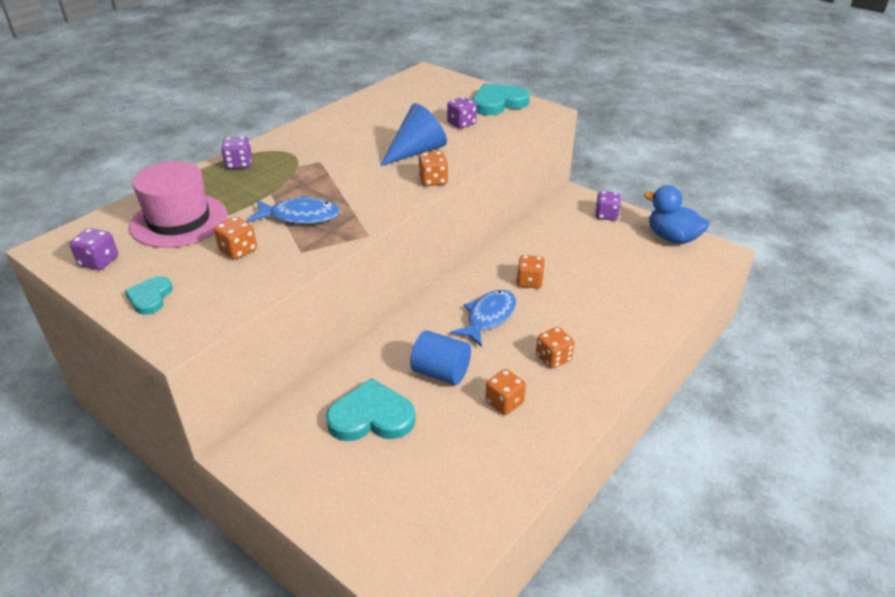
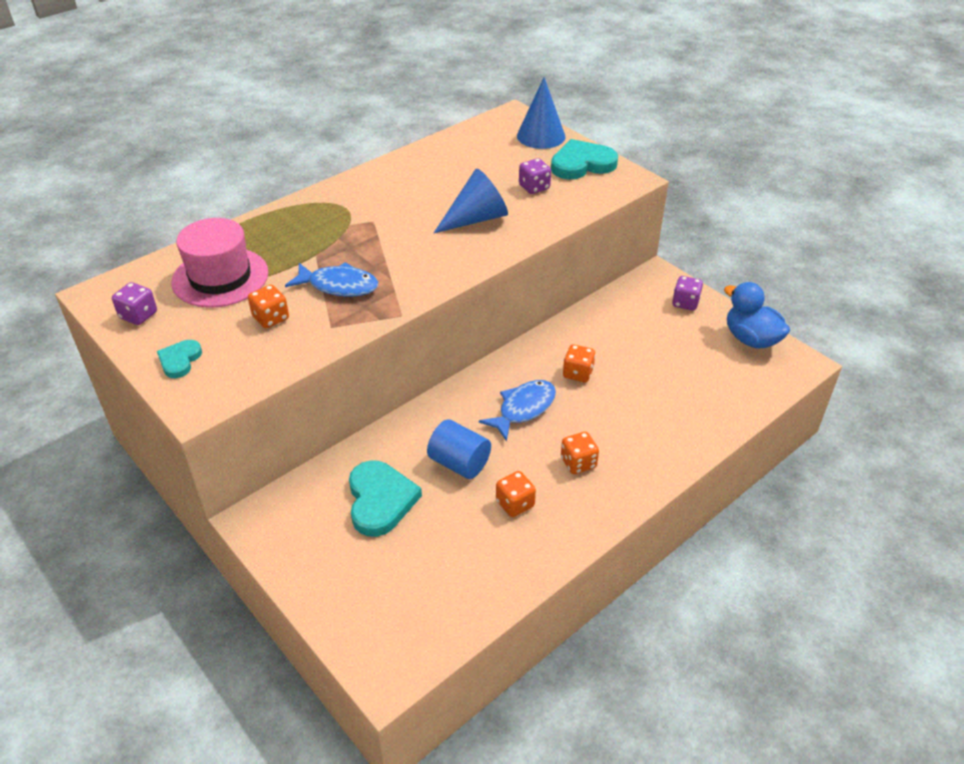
camera: 10 degrees right, 5 degrees up
(239, 164) = (290, 216): purple dice -> none
(371, 417) = (380, 500): turquoise heart -> turquoise heart turned 75 degrees clockwise
(433, 180) = (484, 257): orange dice -> none
(455, 85) = (541, 136): none -> blue cone

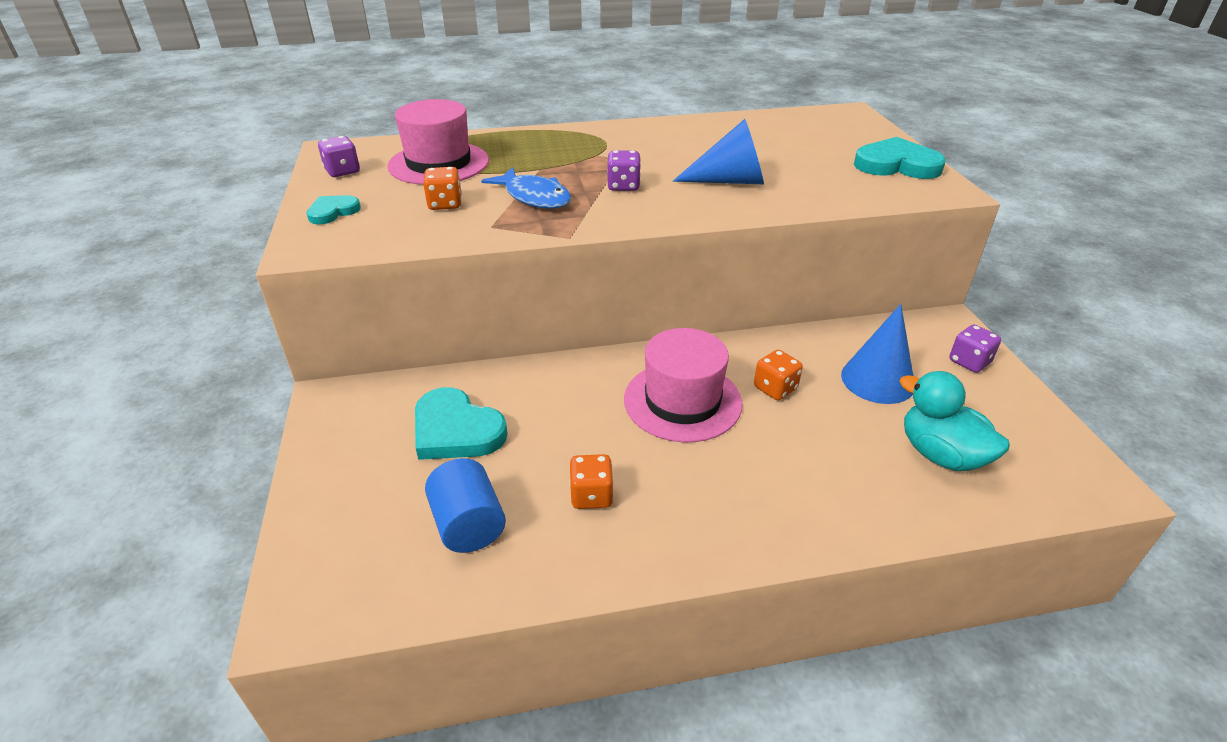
camera: 30 degrees right, 5 degrees down
(380, 500) = (456, 430): turquoise heart -> turquoise heart turned 105 degrees clockwise
(459, 463) = (567, 427): blue cylinder -> blue cylinder (468, 525)
(523, 409) = (682, 401): blue fish -> pink hat
(534, 187) = (821, 171): purple dice -> purple dice (623, 186)
(541, 136) = (867, 133): blue cone -> blue cone (877, 380)
(578, 463) = (702, 483): orange dice -> none
(705, 380) = (940, 454): none -> turquoise duck
(751, 339) = (1041, 431): blue duck -> none

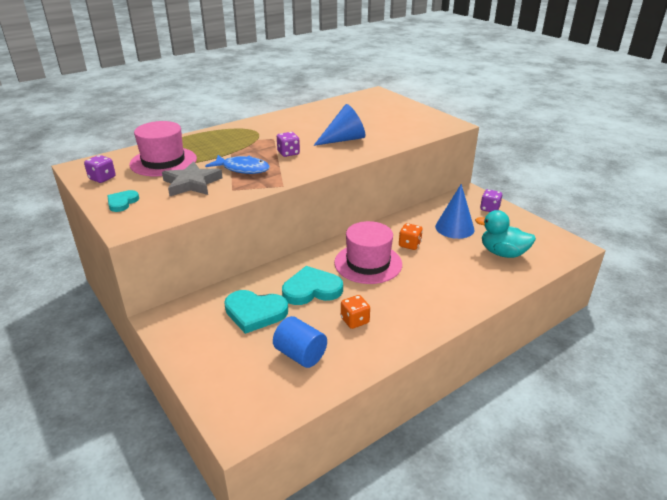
camera: 25 degrees left, 5 degrees down
(445, 204) = (191, 183): orange dice -> grey star
(896, 165) = (420, 116): turquoise heart -> turquoise heart (312, 289)

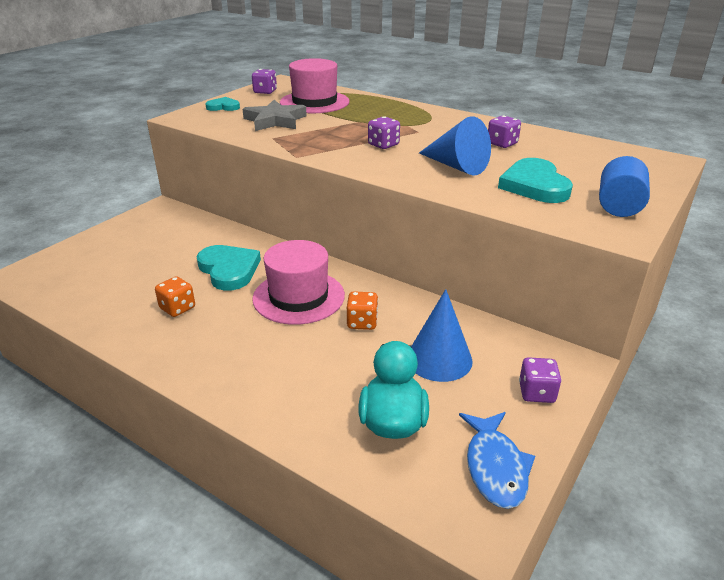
camera: 70 degrees right, 0 degrees up
(242, 169) = (323, 133): blue fish -> blue fish (495, 467)
(255, 313) = (179, 247): turquoise heart -> turquoise heart (534, 185)
(300, 355) = (115, 286): blue cylinder -> blue cylinder (619, 206)
(319, 121) = (502, 144): none -> purple dice

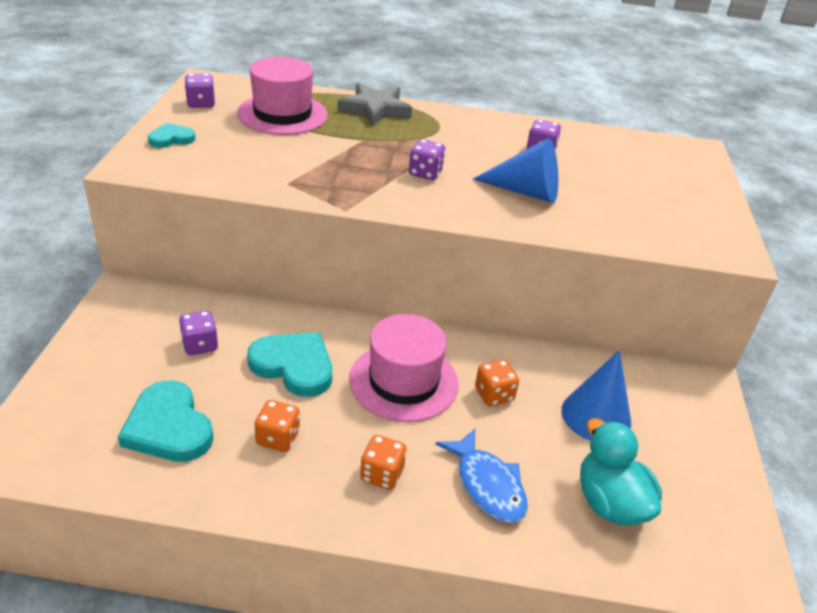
camera: 30 degrees left, 5 degrees up
(226, 349) = (382, 474): none -> orange dice
(275, 120) = (263, 153): grey star -> grey star (375, 109)
(495, 467) = (723, 516): blue fish -> blue fish (487, 485)
(534, 185) = (617, 204): turquoise heart -> turquoise heart (168, 427)
(536, 393) = (700, 425): purple dice -> purple dice (200, 345)
(619, 206) = (705, 217): blue cylinder -> none

